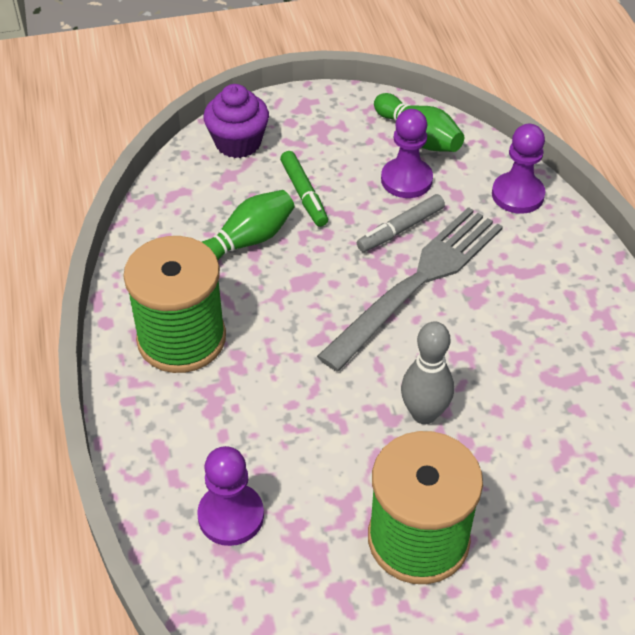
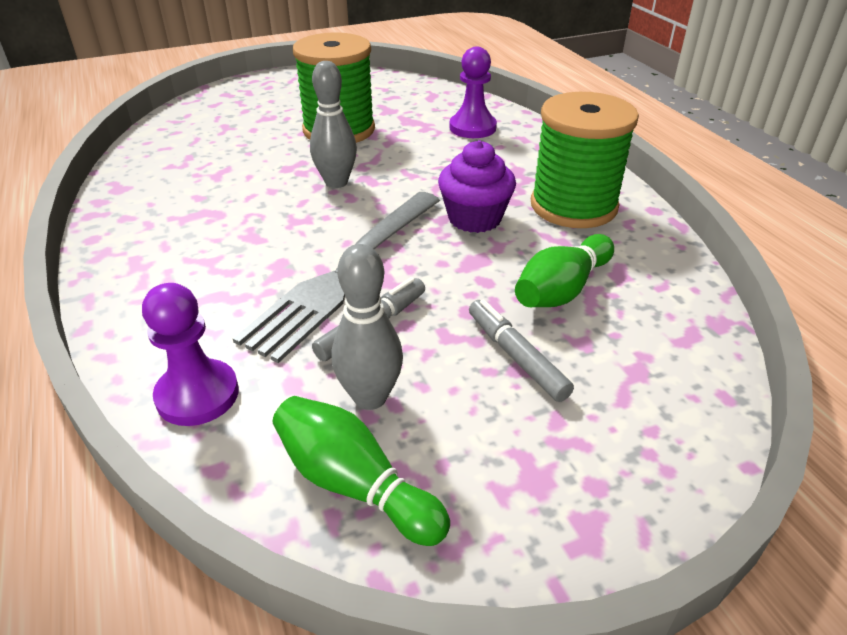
camera: 170 degrees right, 10 degrees down
(238, 143) = (659, 427): purple cupcake -> purple cupcake (474, 218)
(304, 194) = (516, 356): green marker -> grey marker
(406, 180) = (370, 397): purple pawn -> grey bowling pin

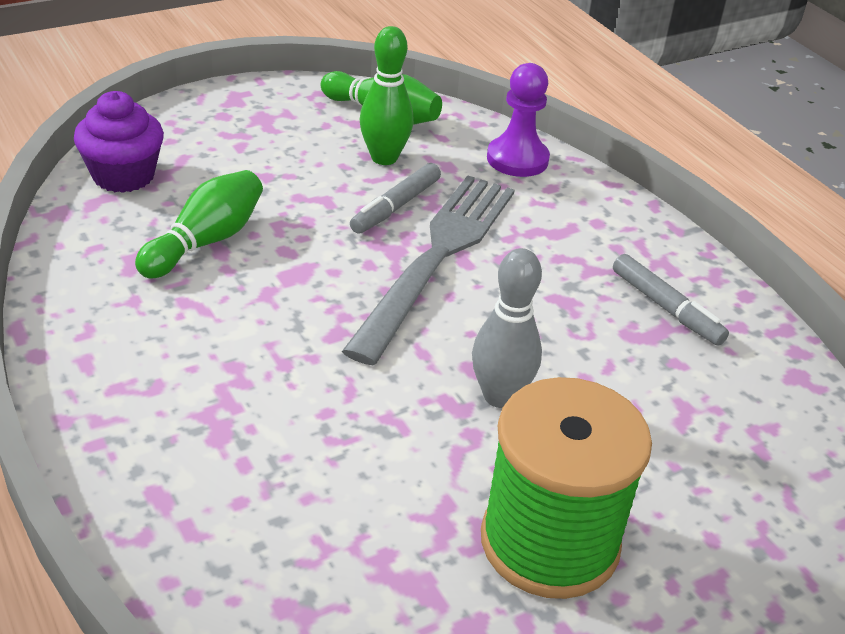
camera: 170 degrees right, 0 degrees up
(370, 397) = (384, 158): grey bowling pin -> green bowling pin
(472, 128) = (287, 563): purple pawn -> none
(474, 218) = (293, 333): purple cupcake -> purple cupcake (123, 176)
(516, 356) = (264, 184): grey marker -> grey marker (666, 308)
(573, 206) = (151, 358): green spool -> none

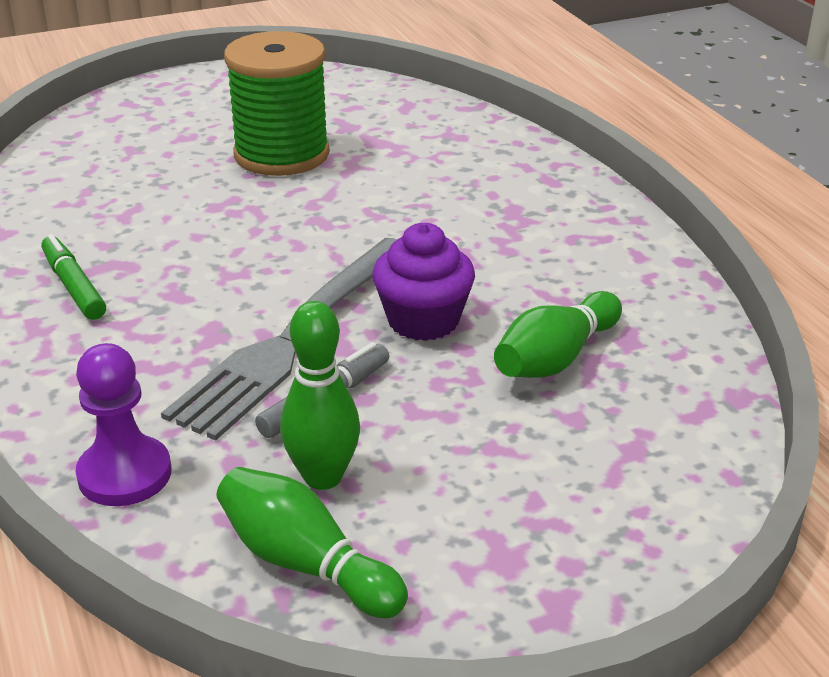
camera: 170 degrees left, 5 degrees down
(123, 176) = (684, 447): purple cupcake -> purple cupcake (423, 320)
(500, 396) = (279, 225): grey bowling pin -> none
(666, 308) = (73, 286): grey marker -> green marker

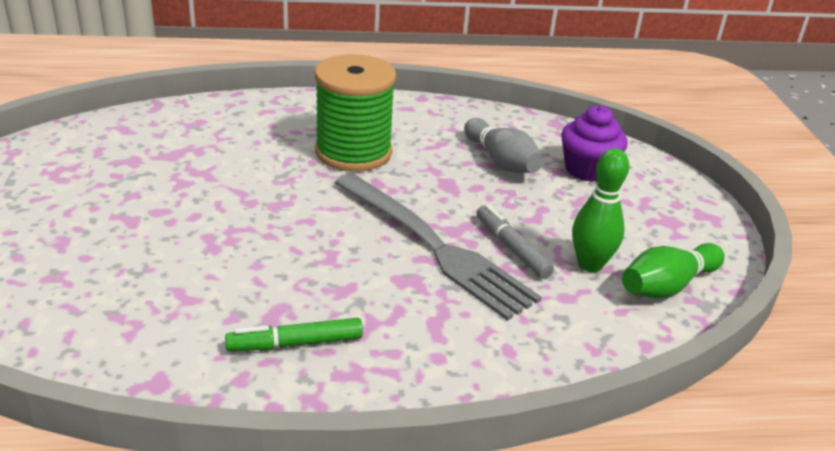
camera: 75 degrees left, 0 degrees up
(125, 474) = (567, 346): purple pawn -> none
(281, 154) = (151, 199): green spool -> green spool (353, 152)
(423, 320) = (439, 193): purple cupcake -> purple cupcake (587, 169)
(556, 358) = (501, 161): green bowling pin -> grey bowling pin

